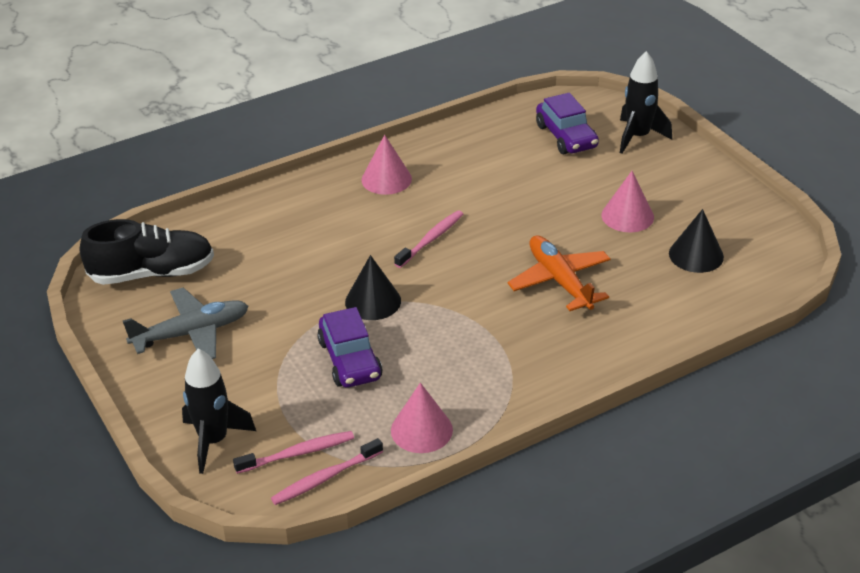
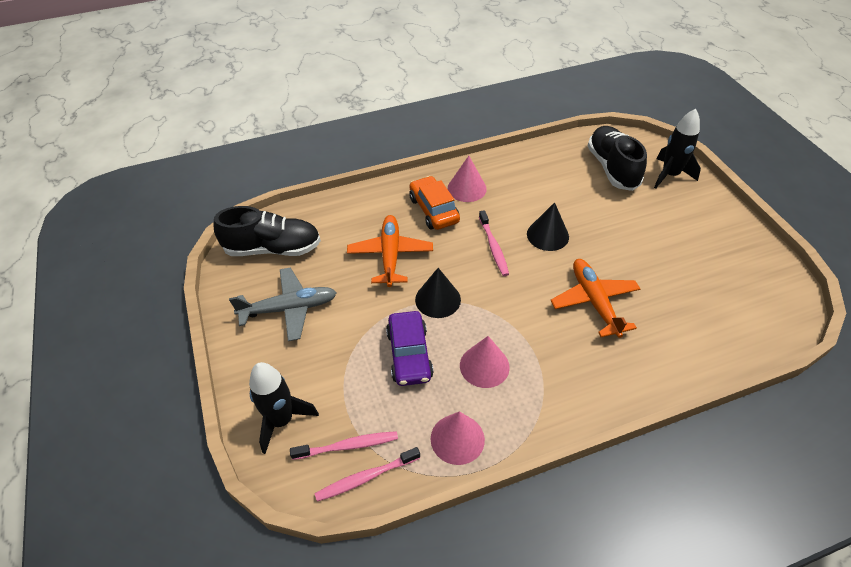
camera: 10 degrees right, 10 degrees up
(304, 262) = (390, 255): none -> orange plane
(349, 208) = (433, 210): none -> orange car
(431, 239) = (493, 247): pink toothbrush -> pink toothbrush turned 120 degrees clockwise
(566, 136) = (612, 168): purple car -> black shoe
(627, 216) = (656, 246): pink cone -> pink cone (484, 366)
(696, 255) = (713, 292): black cone -> black cone (547, 235)

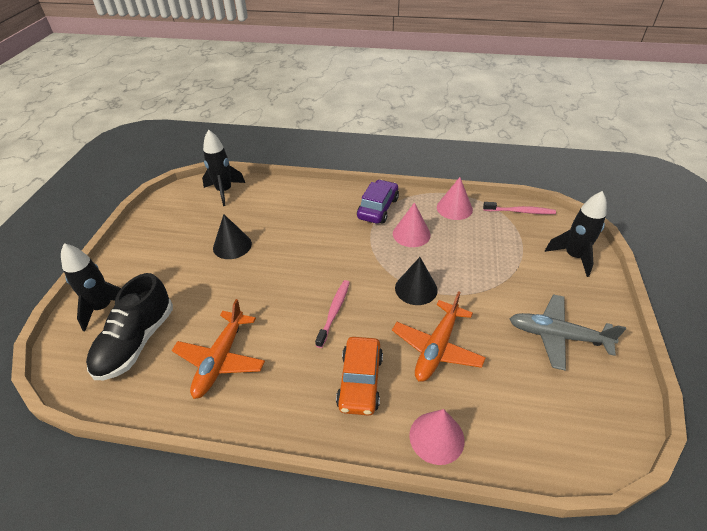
camera: 150 degrees left, 5 degrees down
(273, 248) = (569, 417): black shoe -> none
(348, 446) = (527, 228): pink toothbrush -> none
(409, 355) = (461, 260): purple car -> purple car (378, 208)
(467, 188) = (303, 393): pink cone -> pink cone (436, 437)
(547, 235) = (277, 301): black cone -> black cone (232, 245)
(594, 301) = (299, 240): orange plane -> orange plane (220, 360)
(750, 326) = (224, 191): none -> black rocket

